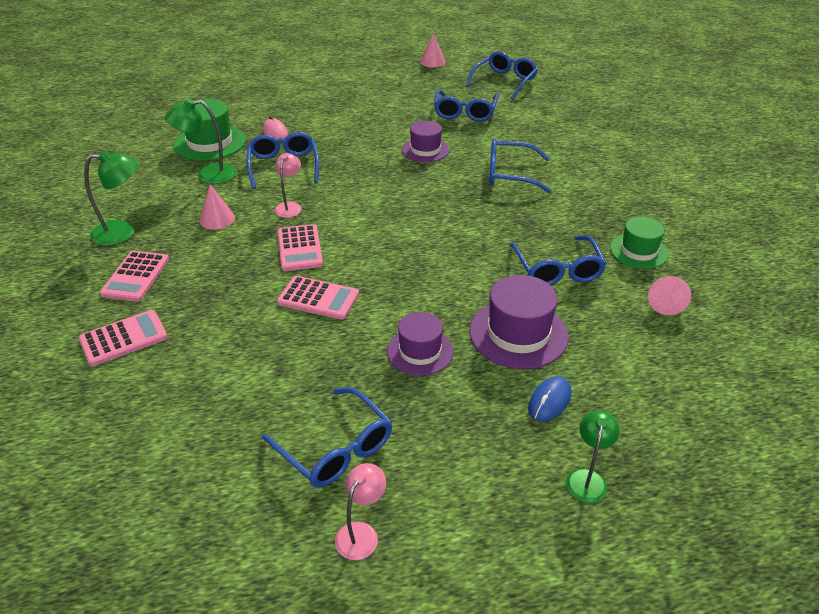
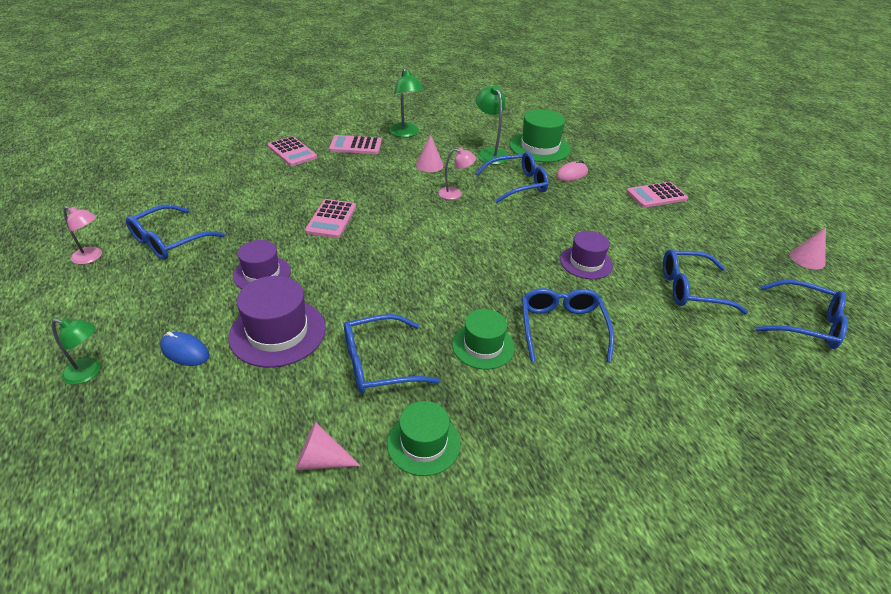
camera: 80 degrees right, 0 degrees up
(300, 248) = (396, 204): pink calculator -> pink calculator (656, 195)
(532, 214) = (483, 346): none -> green hat

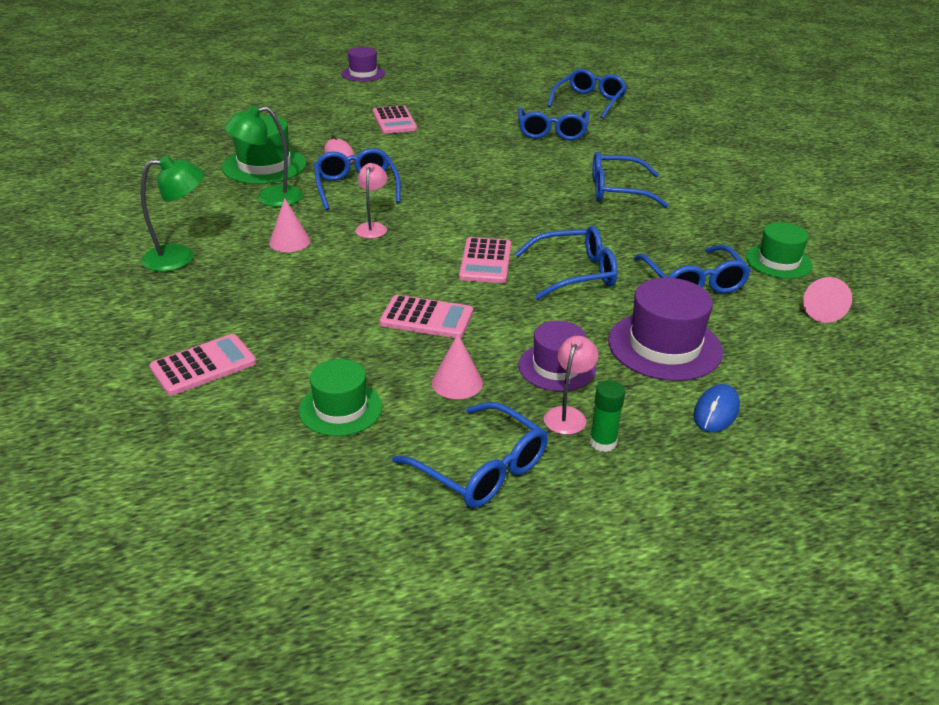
camera: 85 degrees left, 5 degrees down
(89, 372) = (777, 487): green lamp -> none
(92, 257) = (531, 554): pink lamp -> pink lamp (568, 415)
(173, 290) = (603, 442): none -> green glue stick
(355, 146) = (205, 302): pink calculator -> pink calculator (485, 261)
(393, 290) = (575, 273): none -> blue glasses
(483, 346) = (651, 228): green hat -> green hat (340, 408)
(586, 262) = (516, 169): purple hat -> purple hat (363, 74)
(807, 259) = (504, 83): pink cone -> pink cone (457, 382)

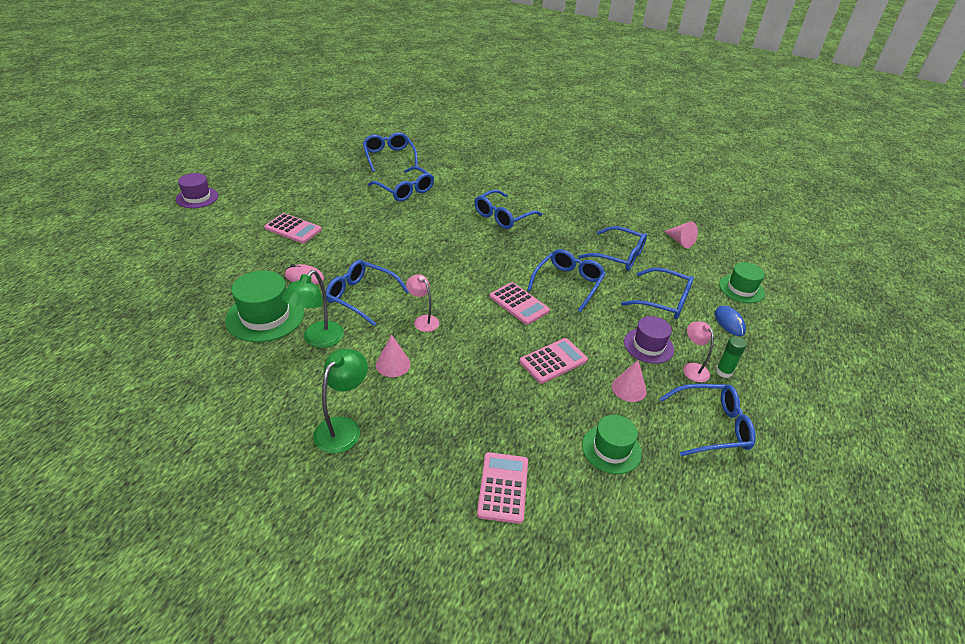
camera: 50 degrees left, 5 degrees up
(664, 346) = (664, 301): purple hat -> blue glasses
(778, 261) = (629, 222): green hat -> green hat (741, 289)

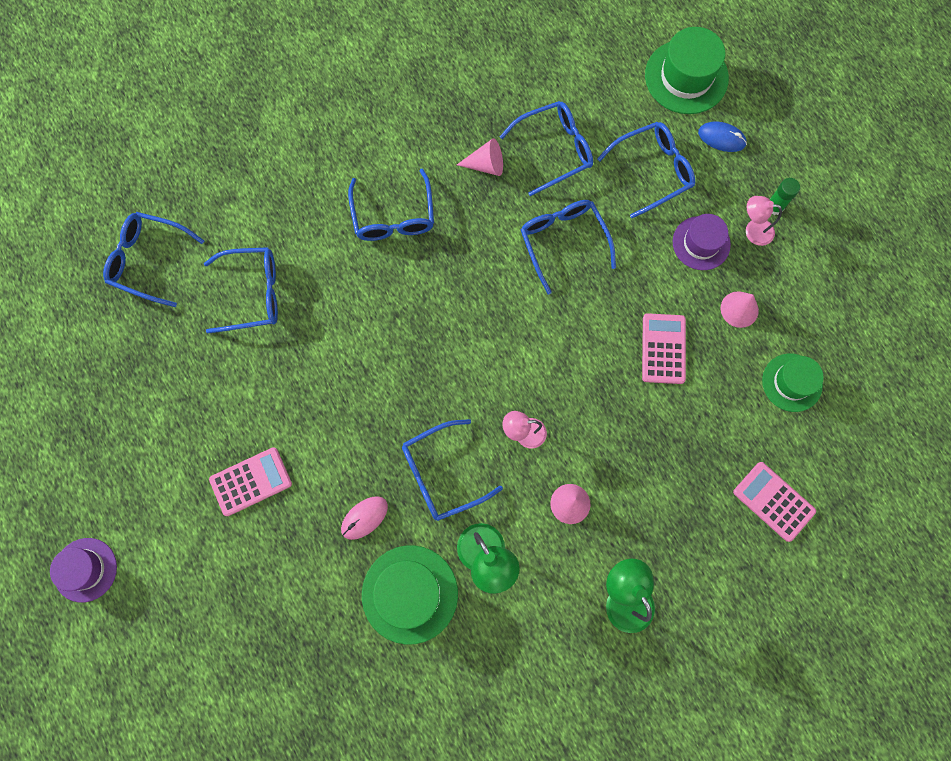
camera: 50 degrees left, 35 degrees up
(519, 304) = (562, 318): pink calculator -> none
(680, 241) = (574, 61): pink cone -> pink cone (486, 165)
(712, 426) = (822, 277): blue glasses -> none
(741, 289) = (686, 77): green hat -> green hat, size x1.51

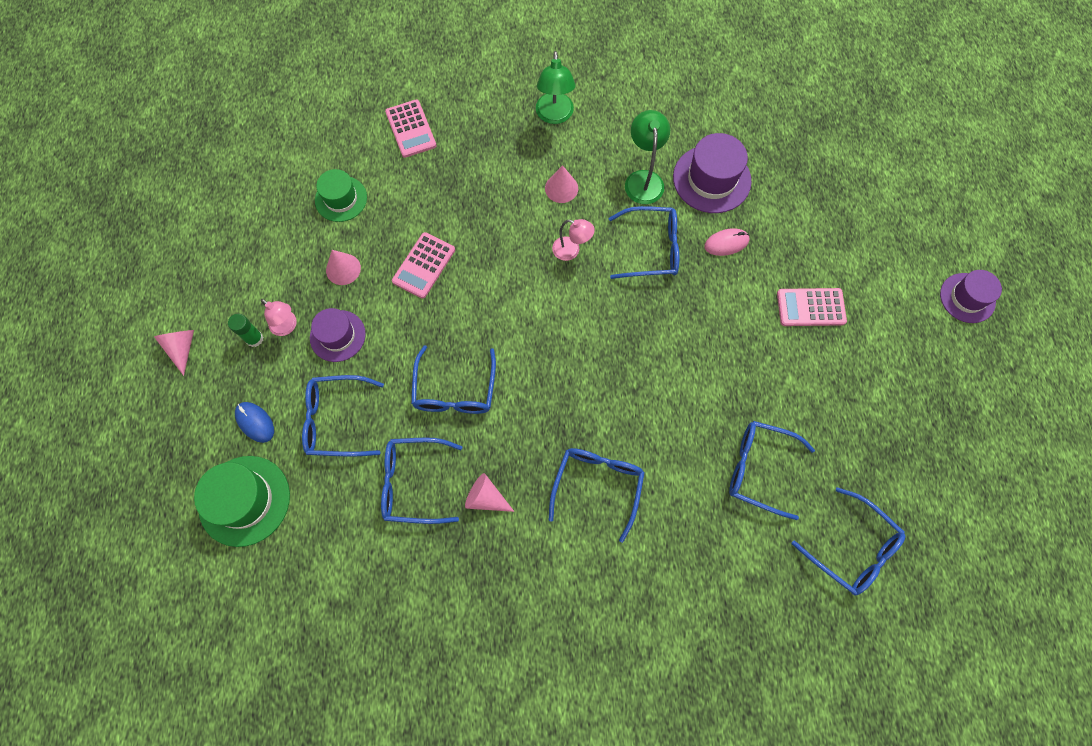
camera: 155 degrees left, 5 degrees down
(410, 594) = (711, 179): green hat -> purple hat
(832, 170) = (182, 348): none -> pink cone

